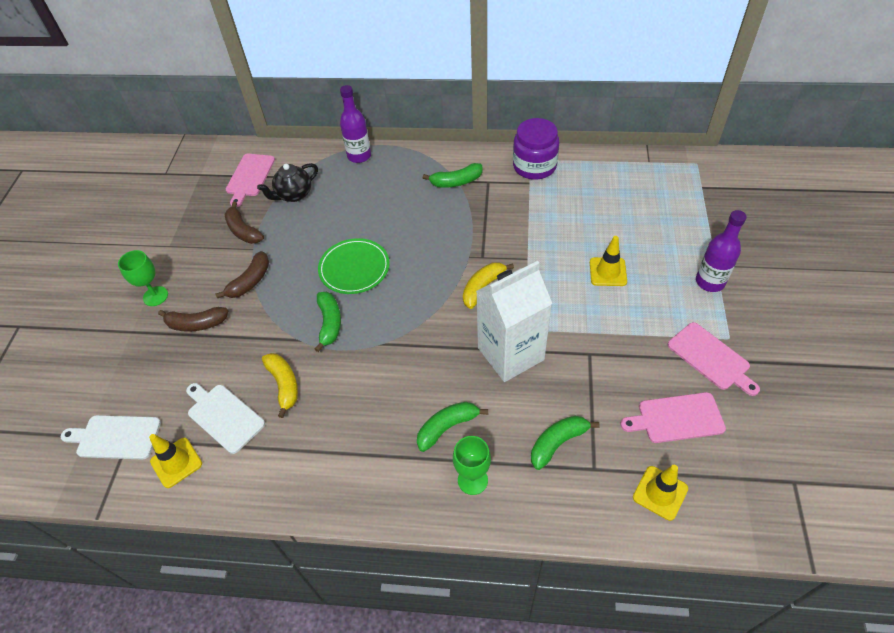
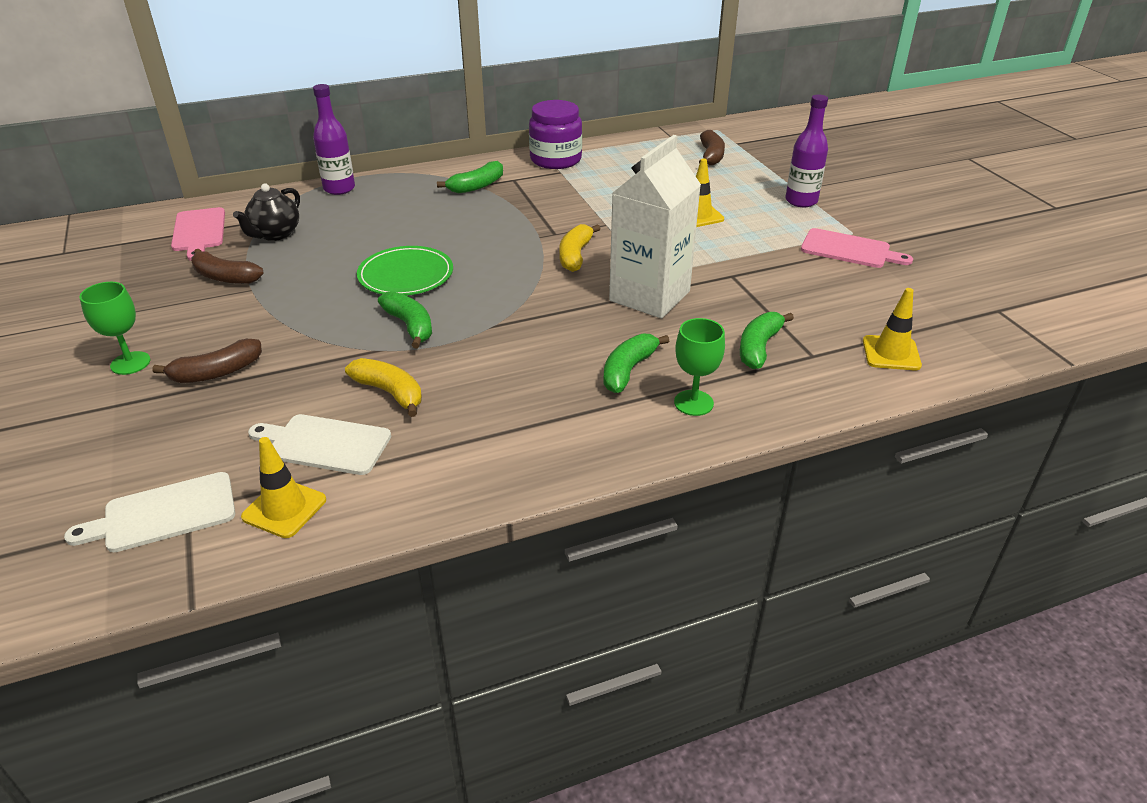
camera: 30 degrees left, 15 degrees down
(250, 281) = (269, 317): brown banana -> brown banana (711, 156)
(677, 418) = (857, 298): pink cutting board -> none

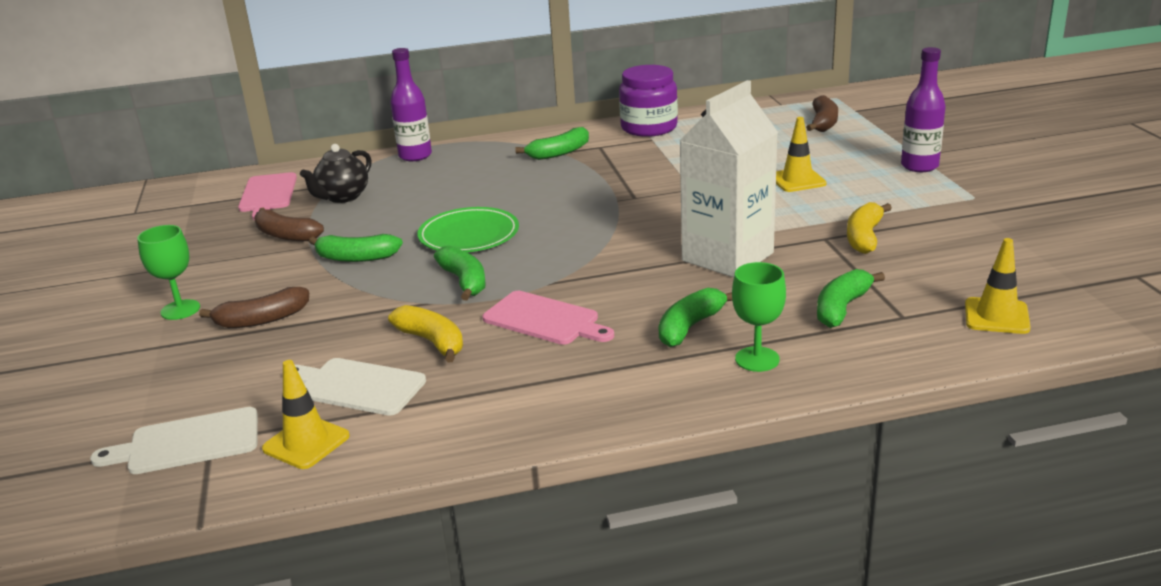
camera: 10 degrees right, 10 degrees down
(300, 301) = (356, 258): none -> green banana
(575, 255) = (653, 218): yellow banana -> yellow banana (864, 237)
(849, 249) = (967, 214): pink cutting board -> pink cutting board (545, 319)

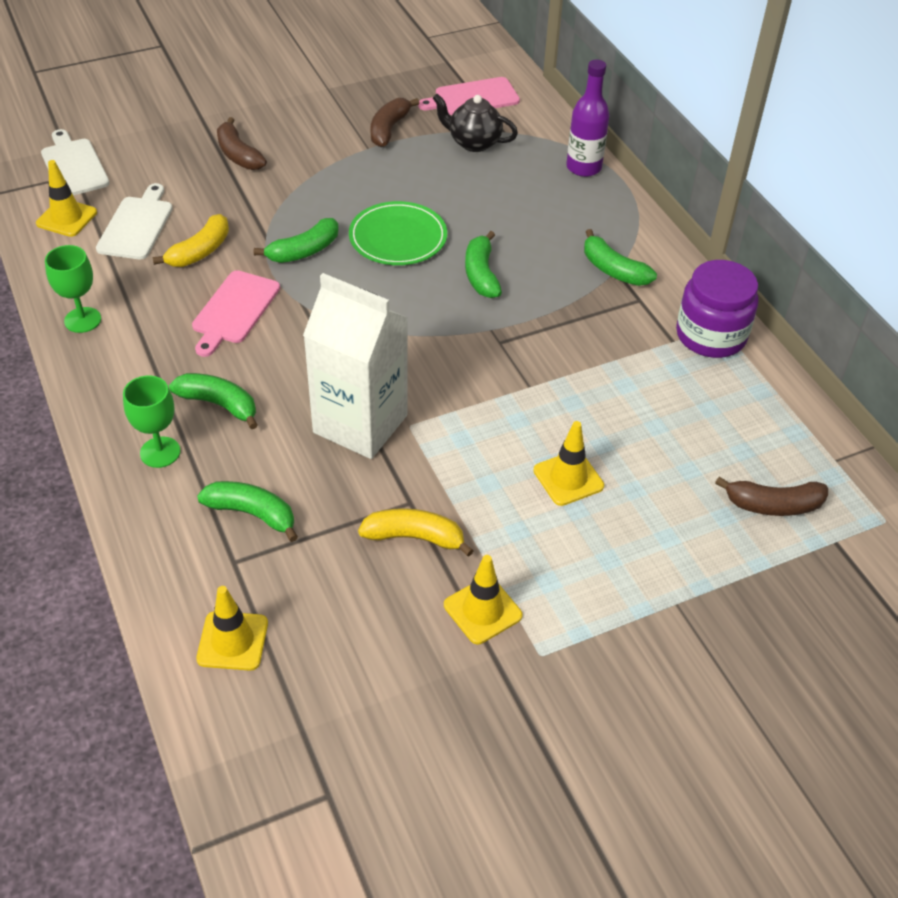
camera: 75 degrees right, 20 degrees up
(180, 310) = (255, 110): green goblet -> green goblet (82, 320)
(356, 258) = (347, 179): green banana -> green banana (481, 274)
(919, 166) = (636, 603): purple bottle -> none
(937, 215) = (482, 610): none -> yellow traffic cone

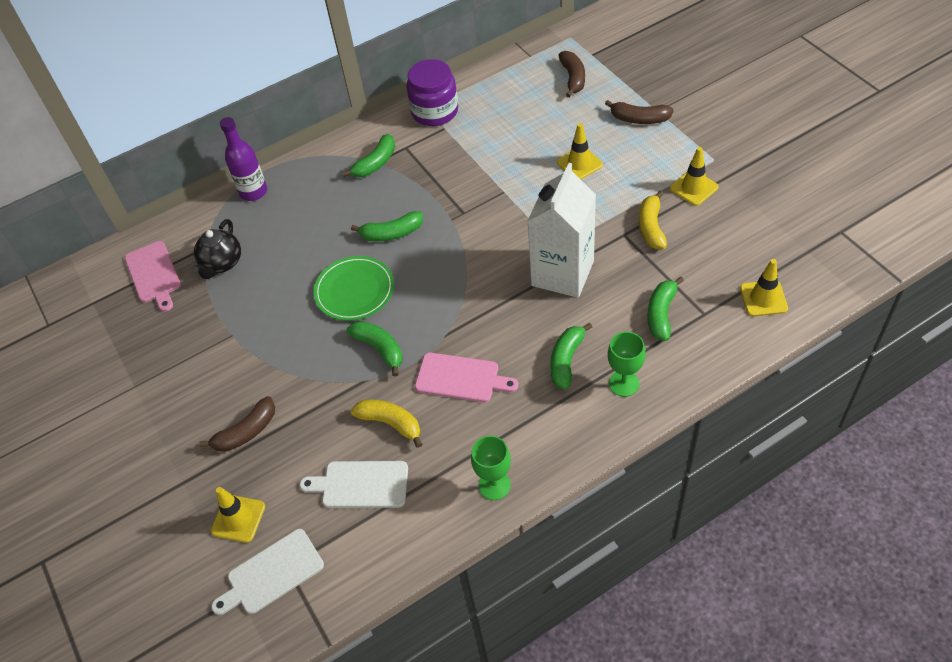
camera: 90 degrees left, 5 degrees up
(66, 218) = (356, 549): yellow traffic cone -> yellow traffic cone (238, 519)
(389, 129) = (203, 325): brown banana -> brown banana (639, 119)

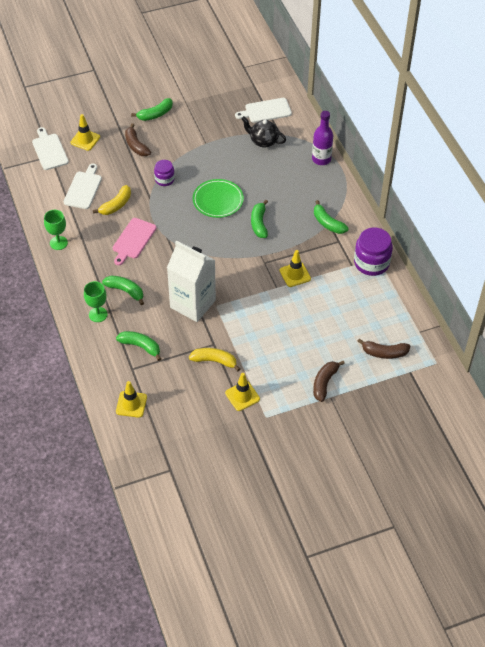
camera: 95 degrees right, 0 degrees up
(154, 274) = (266, 111): pink cutting board -> white cutting board
(321, 370) = (164, 179): none -> purple jar
(380, 349) = (169, 207): green banana -> green banana (155, 114)
(579, 164) = (289, 335): yellow traffic cone -> yellow traffic cone (295, 274)

